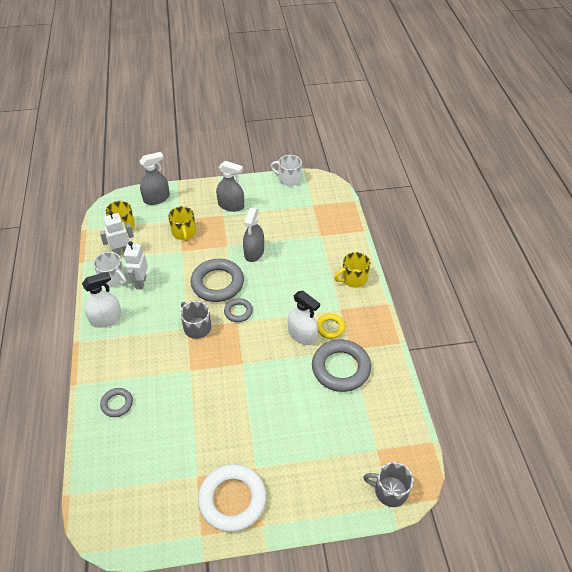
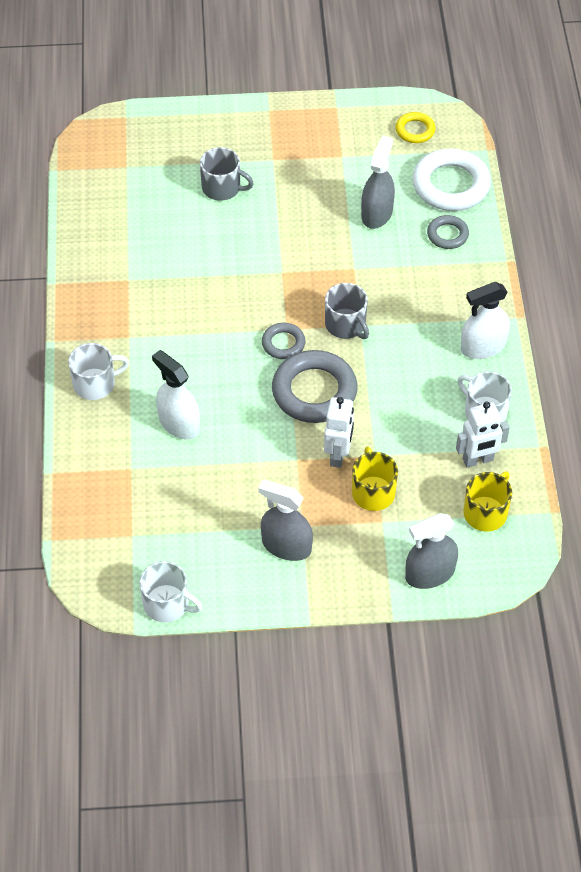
camera: 175 degrees left, 5 degrees up
(140, 282) = (438, 402): white robot -> white robot (338, 455)
(232, 499) = (301, 133): white ring -> white ring (450, 185)
(254, 252) = (251, 443): grey spray bottle -> grey spray bottle (377, 213)
(302, 335) = (193, 303): white spray bottle -> white spray bottle (179, 423)
(330, 327) = (150, 311): yellow ring -> yellow ring (415, 130)
(341, 368) = (147, 256): grey ring -> none
(353, 278) = (95, 384): yellow mug -> white mug
(390, 491) = (123, 129): grey mug -> grey mug (222, 188)

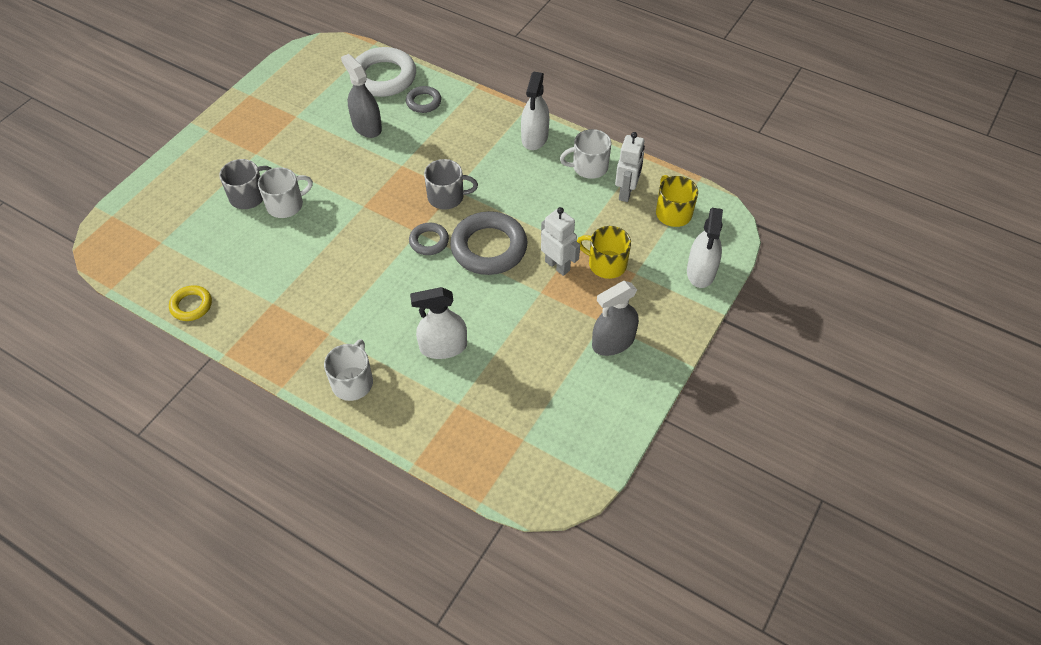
camera: 55 degrees left, 0 degrees up
(167, 604) = (608, 451): white mug -> white mug (286, 205)
(415, 130) = (317, 68): yellow ring -> yellow ring (191, 305)
(430, 574) = (701, 271): grey spray bottle -> white spray bottle

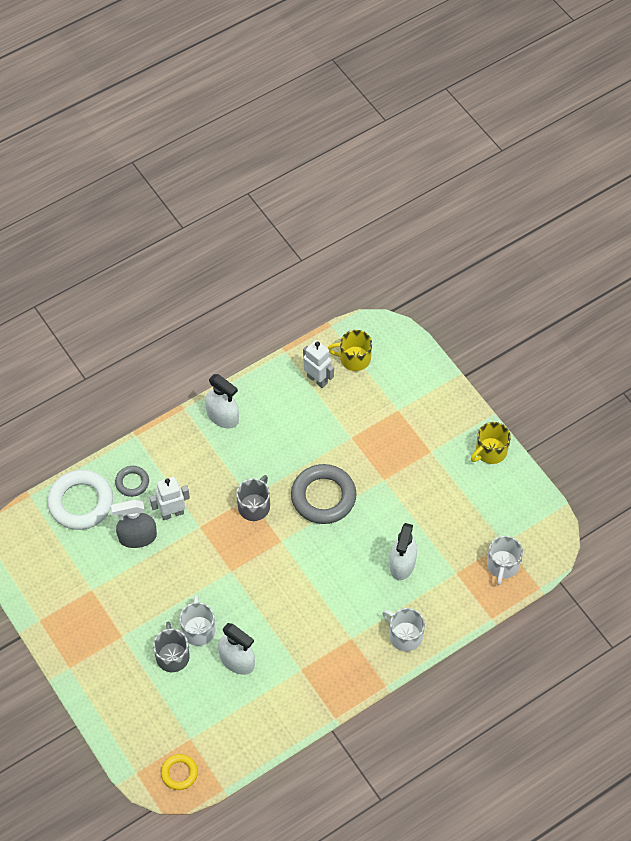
camera: 65 degrees left, 5 degrees up
(191, 305) = (273, 731): yellow ring -> yellow ring (179, 773)
(429, 241) = (295, 536): grey ring -> none
(557, 266) = (365, 458): white robot -> white robot (172, 513)
(589, 167) = (276, 392): white mug -> white mug (502, 565)
(606, 264) = (380, 425): yellow mug -> yellow mug (490, 451)
(613, 342) = (451, 452): grey spray bottle -> none
(701, 271) = (417, 368): white spray bottle -> white spray bottle (237, 660)

